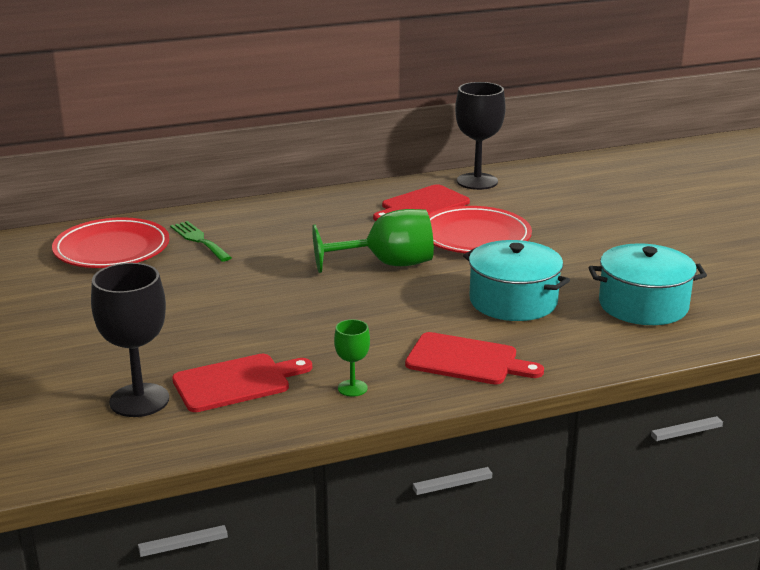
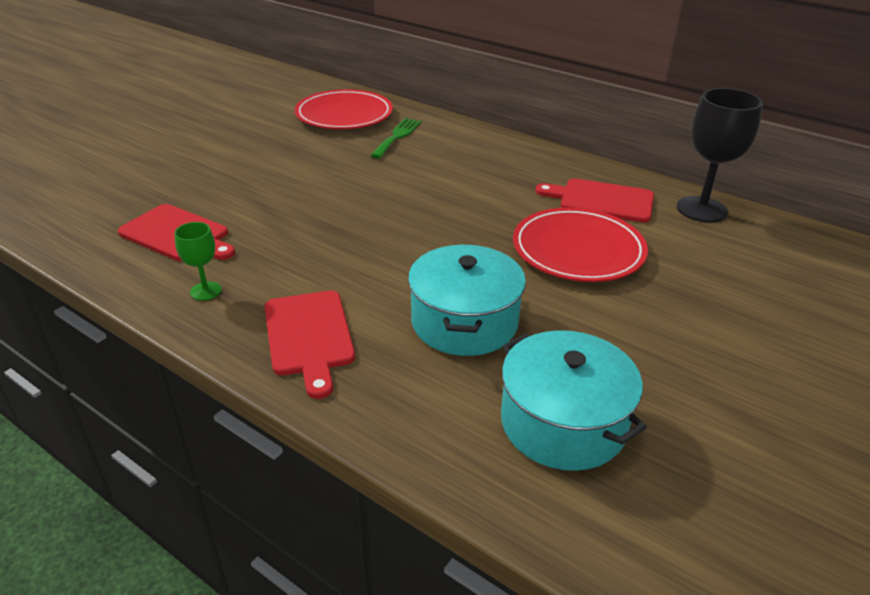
camera: 55 degrees right, 10 degrees up
(139, 400) = (123, 207): black goblet -> none
(387, 264) = (457, 226): green goblet -> none

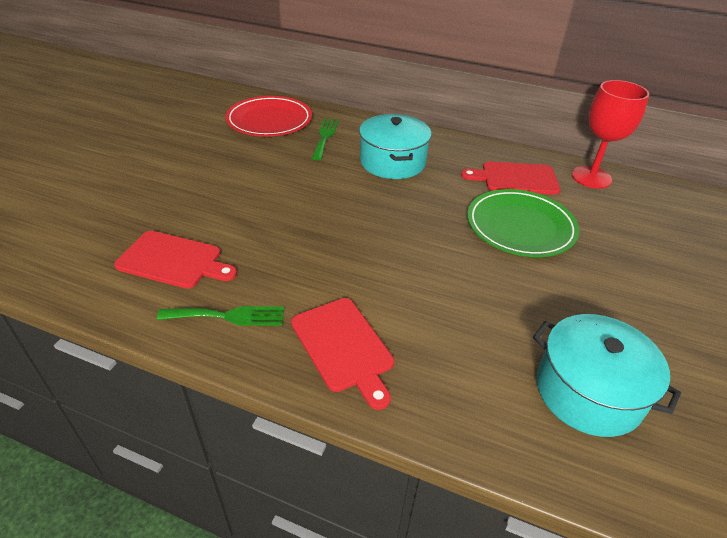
camera: 15 degrees left, 5 degrees up
(206, 291) = (228, 316): green goblet -> green fork
(464, 322) = (466, 309): turquoise pot -> turquoise pot (392, 162)
(578, 250) = (520, 227): red plate -> green plate
(701, 209) = (591, 177): black goblet -> red goblet

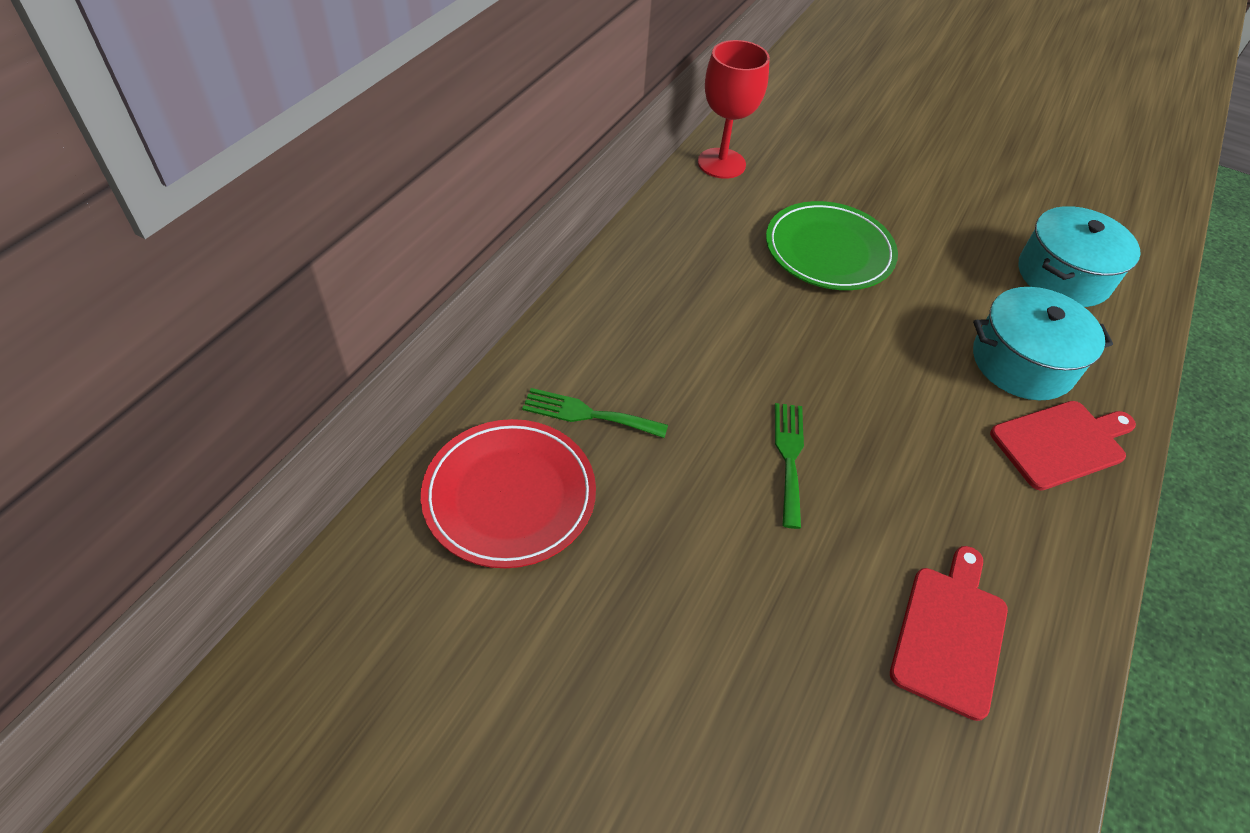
camera: 85 degrees left, 10 degrees up
(228, 316) = (1044, 557): green fork -> green fork (789, 457)
(392, 162) = (676, 339): turquoise pot -> turquoise pot (1022, 362)
(515, 178) = (724, 226): red cutting board -> none

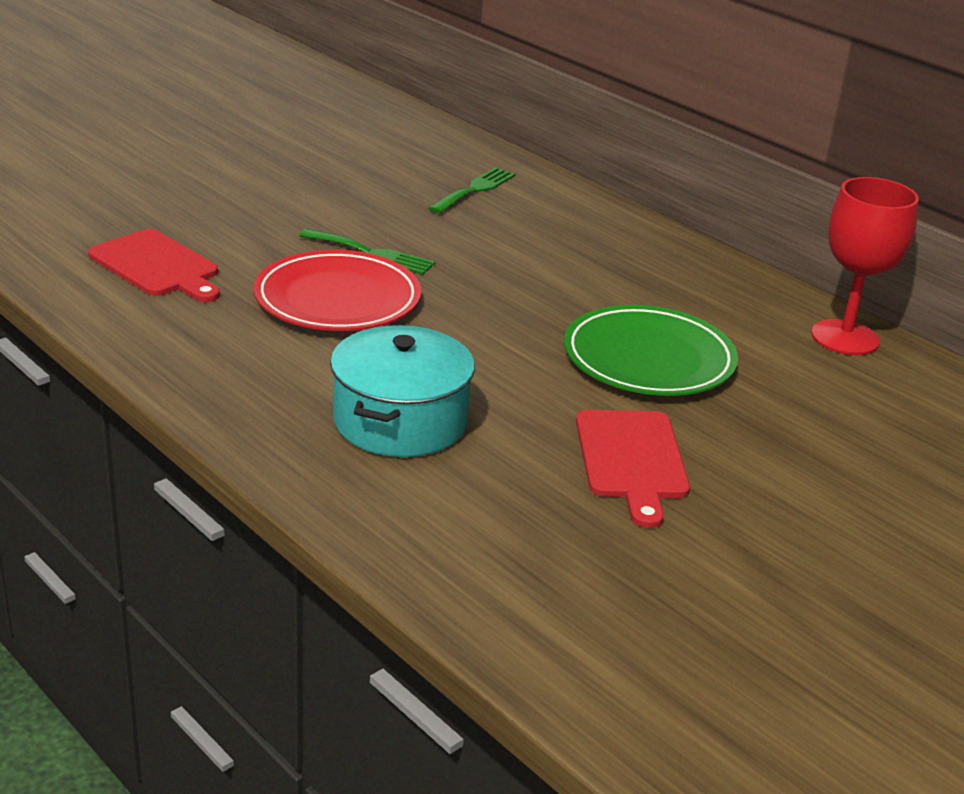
camera: 110 degrees right, 20 degrees down
(509, 496) = (414, 152): red plate -> red plate (337, 299)
(1061, 443) = (277, 397): red cutting board -> red cutting board (631, 460)
(1063, 276) = (533, 527): turquoise pot -> none

